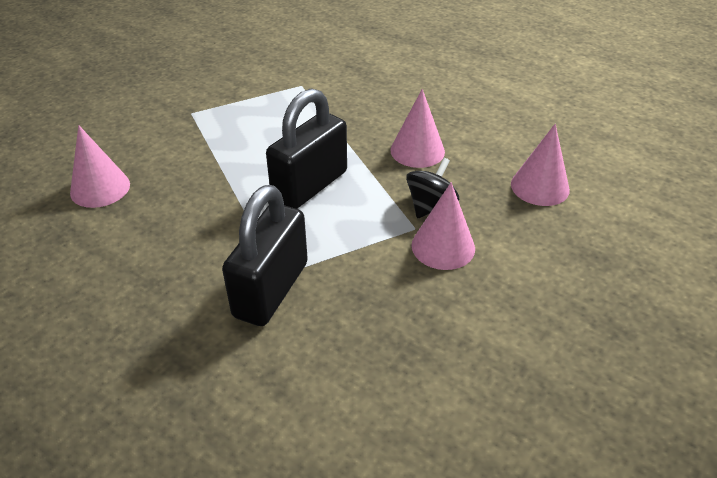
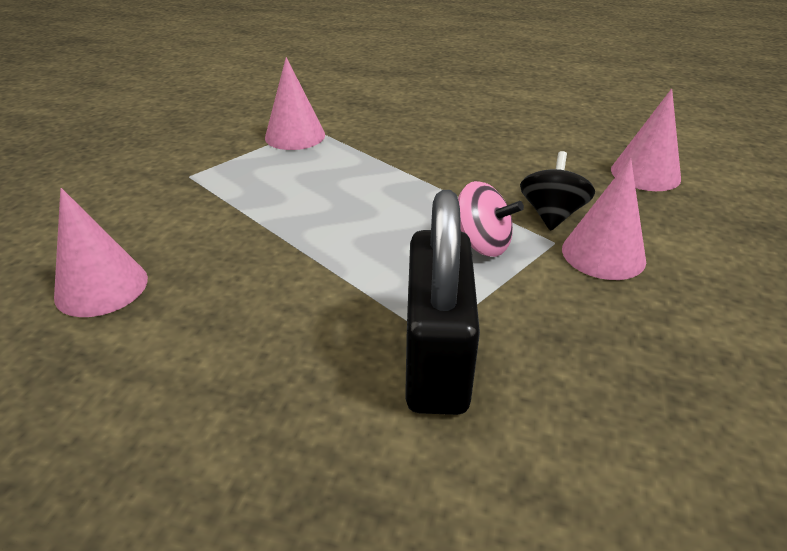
camera: 20 degrees left, 5 degrees down
(310, 186) = (396, 223): black padlock -> none
(359, 217) = (481, 244): none -> pink spinning top
(417, 151) = (490, 165): pink cone -> pink cone (295, 136)

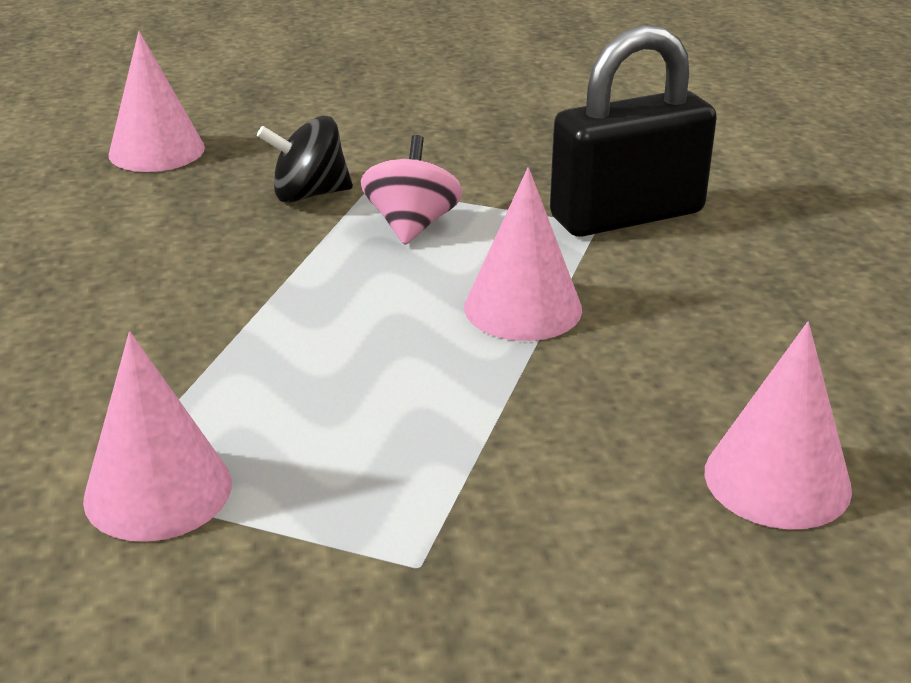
camera: 115 degrees left, 5 degrees down
(603, 254) = (374, 160): pink cone -> pink cone (523, 308)

